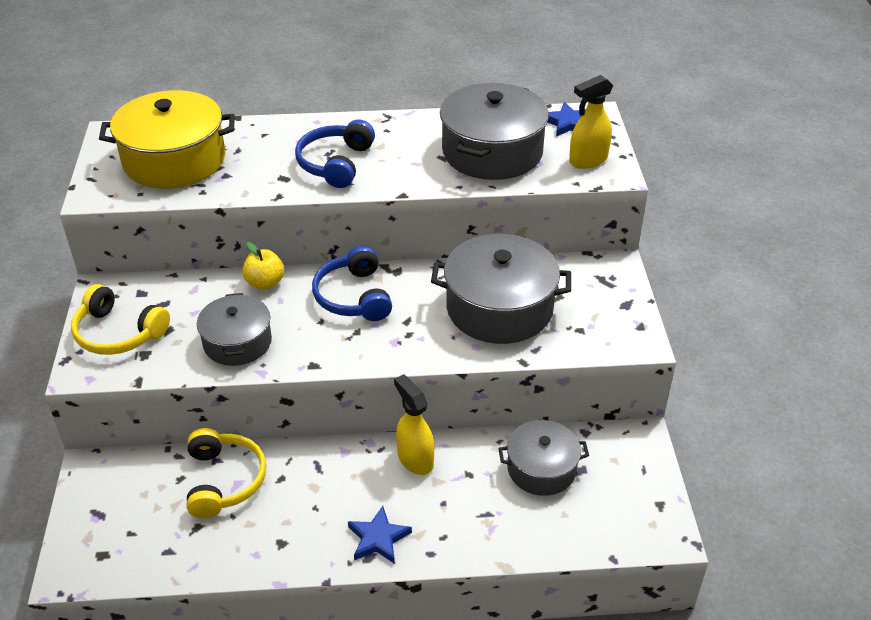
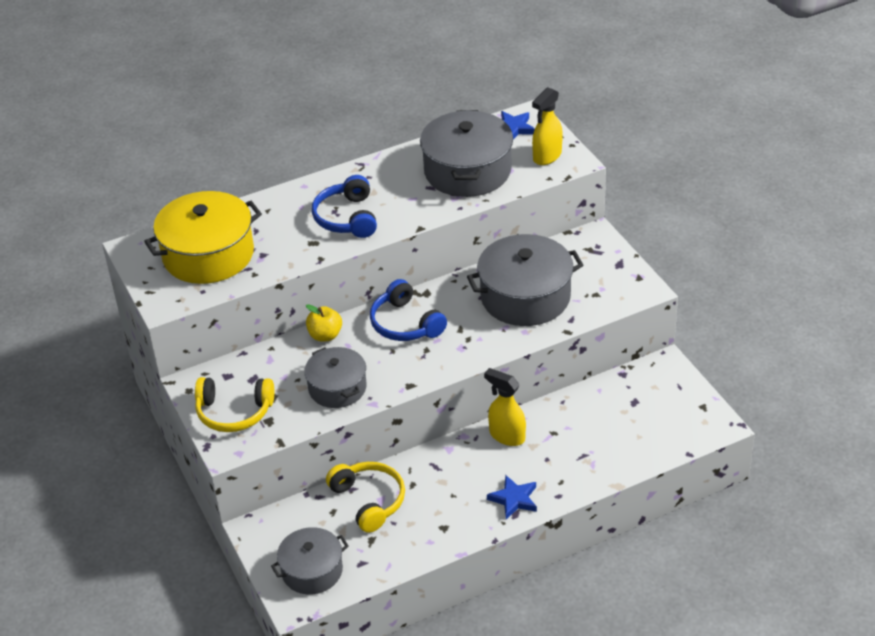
camera: 20 degrees left, 0 degrees up
(541, 469) = (605, 411): grey pot -> grey pot (312, 570)

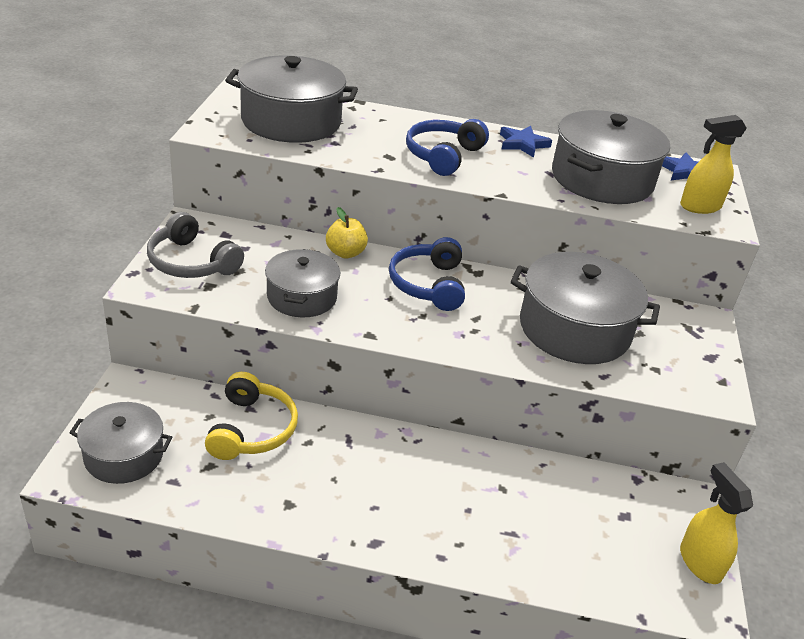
camera: 30 degrees right, 5 degrees down
(208, 255) = (291, 121): yellow pot -> grey pot
(234, 412) = (191, 262): yellow headphones -> grey headphones
(506, 436) = (450, 459): yellow spray bottle -> yellow spray bottle (699, 562)
(514, 499) = (390, 526): blue star -> blue star (523, 144)

